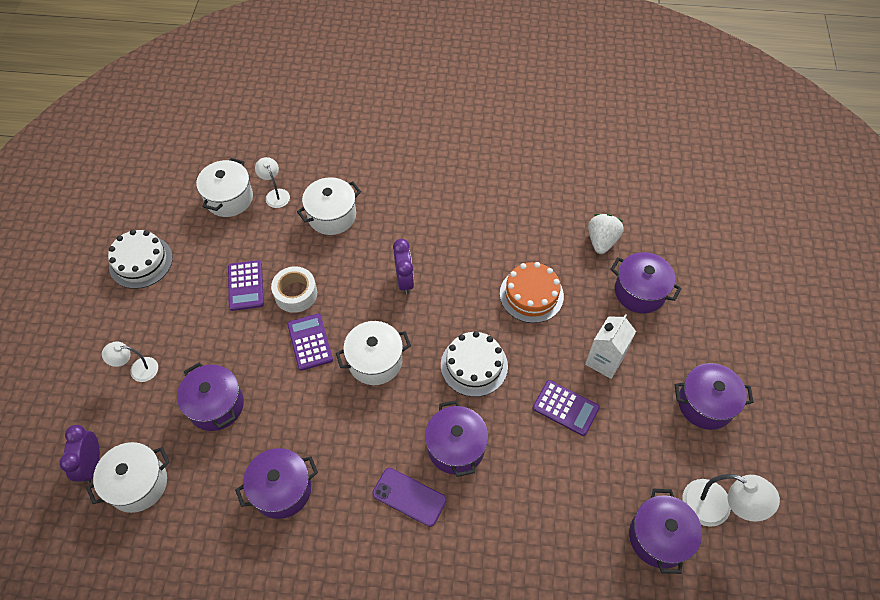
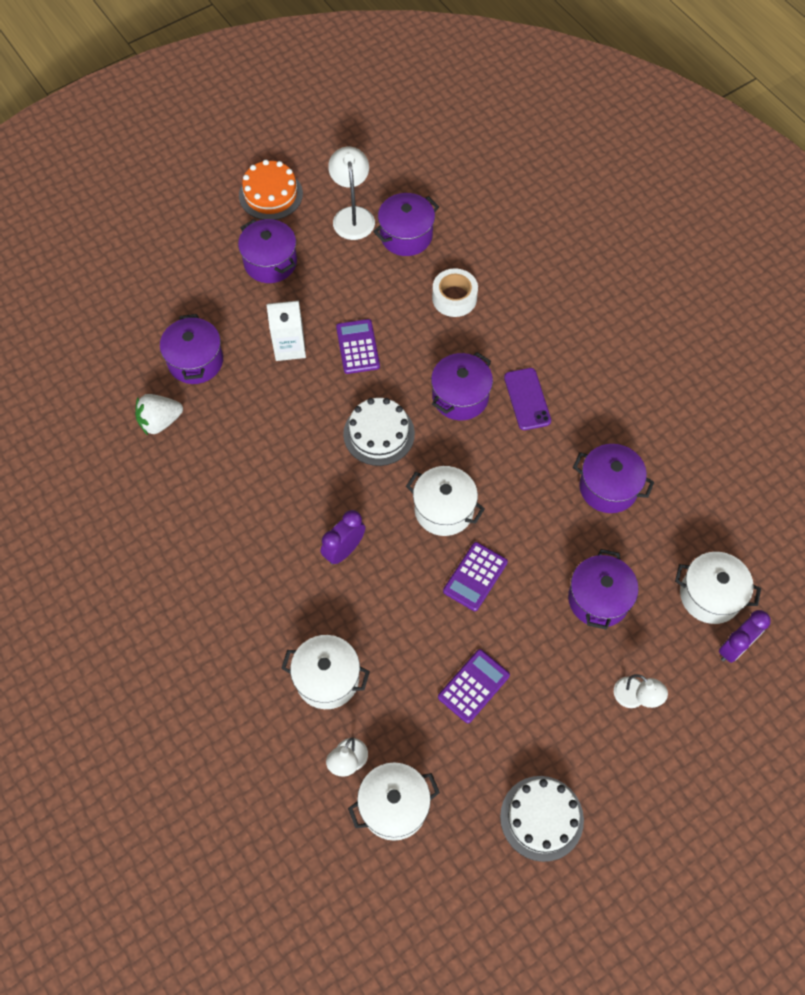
camera: 130 degrees left, 5 degrees up
(296, 294) = (441, 632): white tape -> white tape (454, 298)
(531, 295) = (269, 438): orange cake -> orange cake (270, 194)

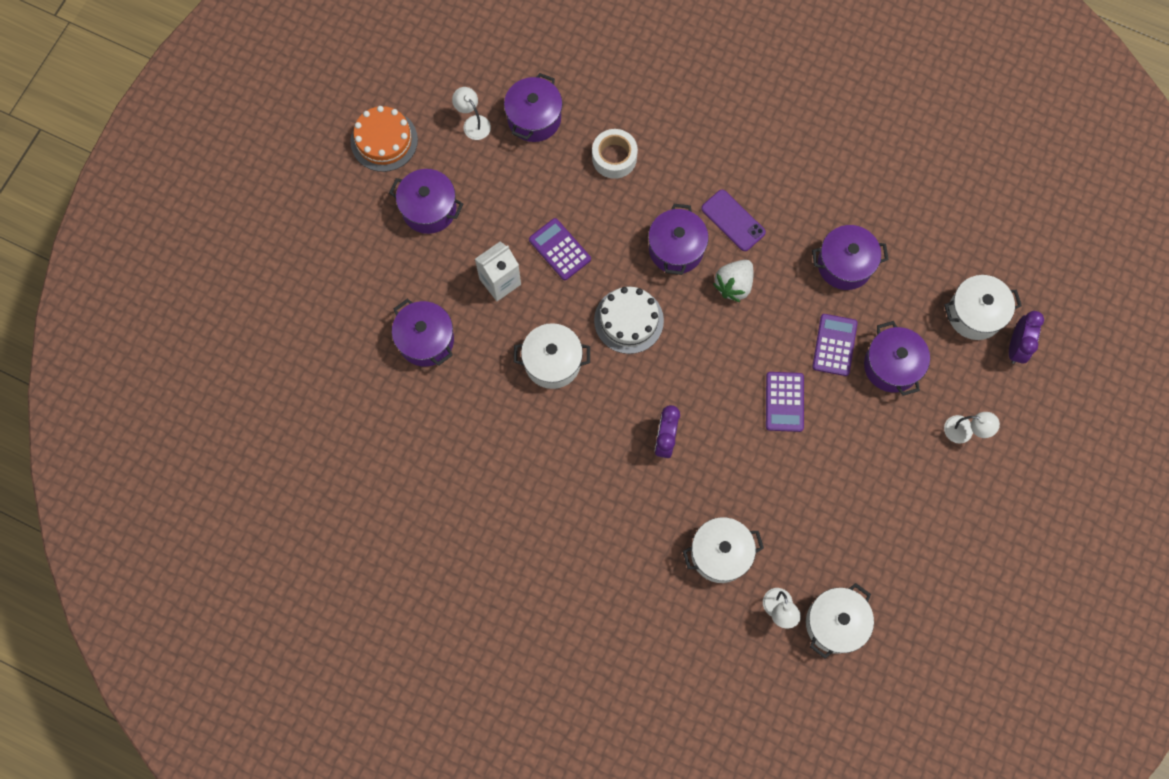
camera: 30 degrees left, 10 degrees up
(160, 421) = (433, 413): white strawberry -> white strawberry (734, 285)
(352, 215) = (473, 123): white lamp -> white lamp, size x0.63
(444, 510) = (724, 358): white pot -> white pot (552, 362)
(473, 686) = (837, 493): purple calculator -> purple calculator (834, 345)
(541, 818) = (949, 566): white cake -> none

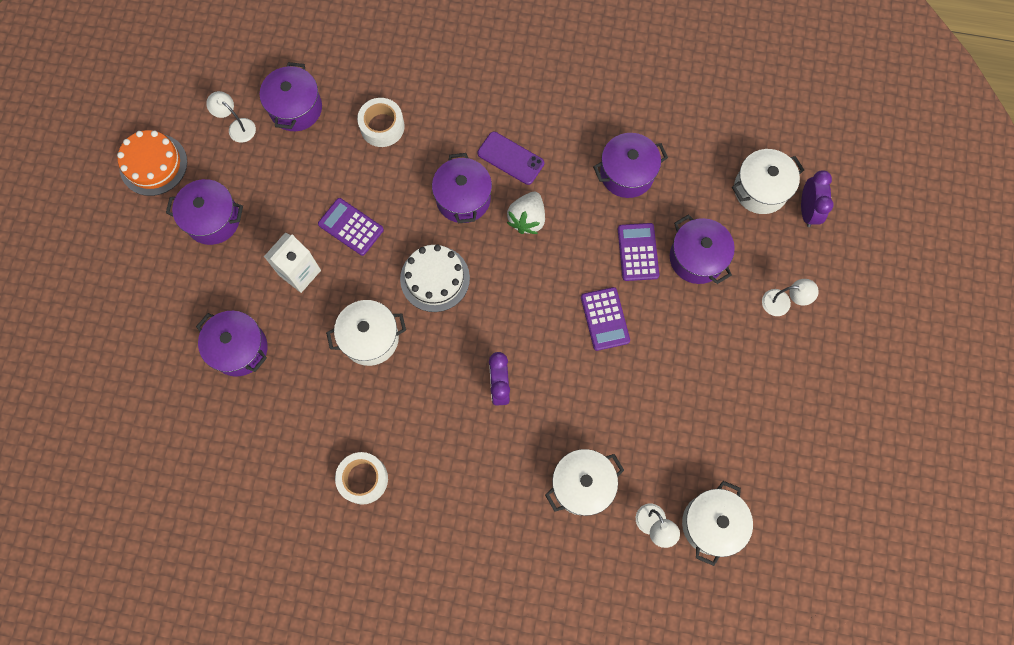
camera: 15 degrees left, 0 degrees up
(513, 493) = (363, 479): none -> white tape

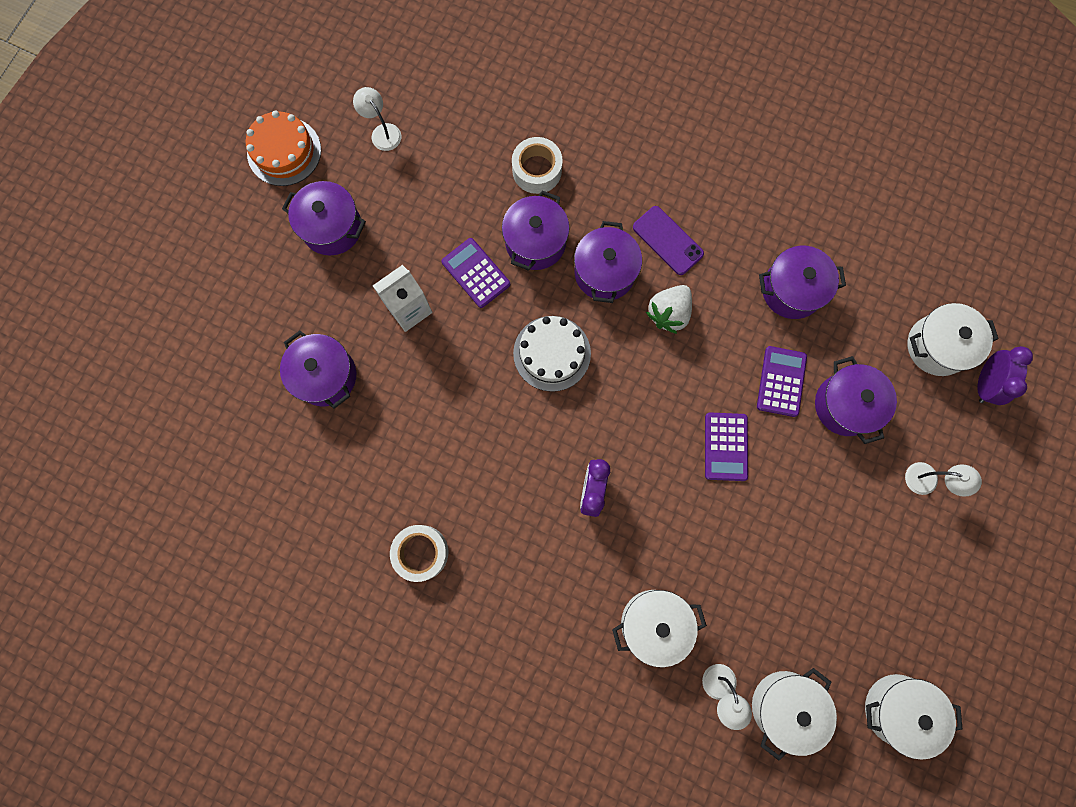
camera: 15 degrees right, 5 degrees up
(296, 108) = (449, 127): purple pot -> purple pot (535, 242)
(370, 338) = (466, 401): white pot -> white pot (897, 709)

